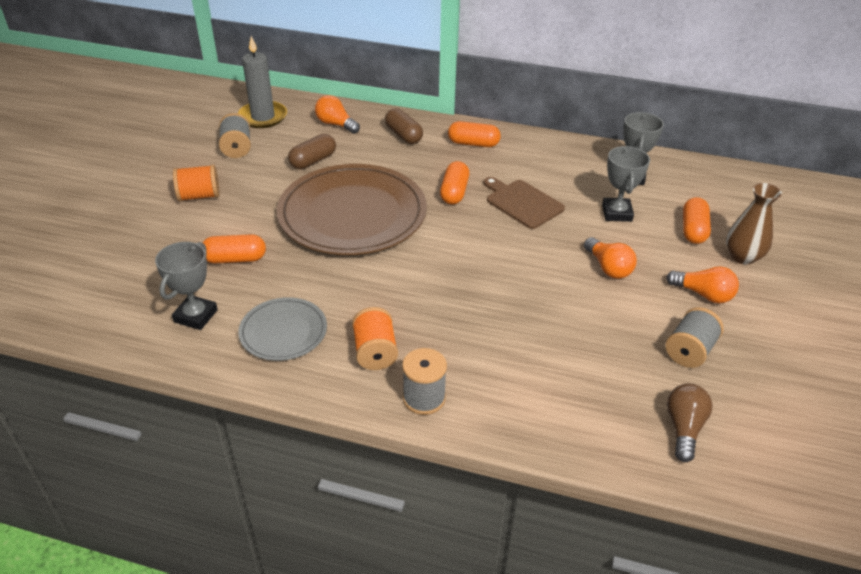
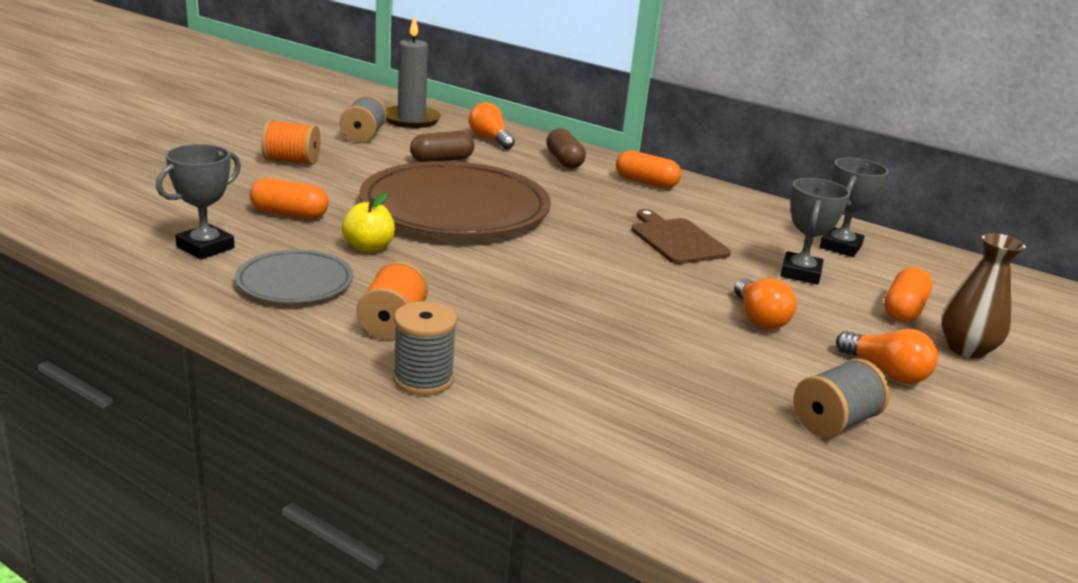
camera: 15 degrees right, 15 degrees down
(314, 278) = (369, 247): none -> yellow apple
(454, 192) = (594, 215): orange capsule -> none
(684, 428) = (780, 500): brown light bulb -> none

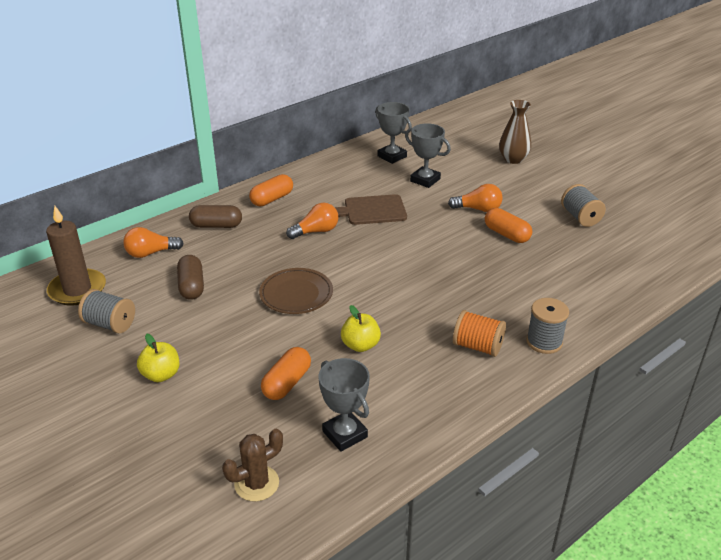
camera: 70 degrees left, 10 degrees up
(132, 211) = (256, 483): none -> brown cactus
(291, 161) = (161, 375): orange spool -> yellow apple
(295, 282) = (413, 387): grey plate -> none
(411, 120) = (77, 290): grey candle -> brown candle
(455, 208) = (296, 294): brown plate -> brown plate, size x0.50
(886, 372) = (535, 188): orange light bulb -> orange light bulb (316, 231)
(903, 310) = (471, 162): orange capsule -> orange capsule (506, 234)

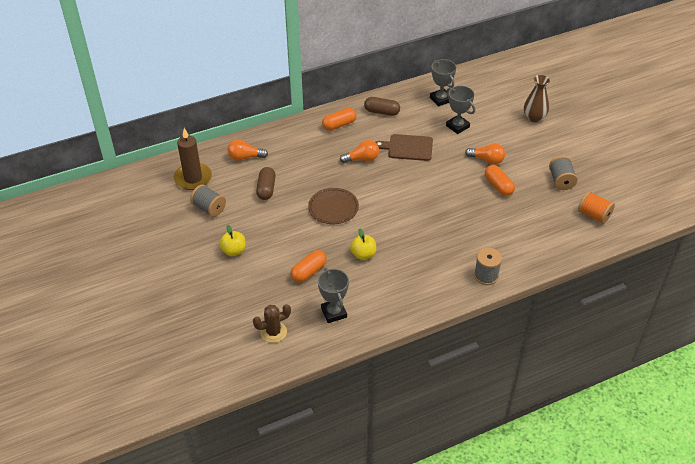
camera: 15 degrees right, 10 degrees up
(216, 225) = (294, 142): brown capsule -> brown capsule (382, 112)
(477, 346) = (440, 270): orange spool -> orange spool (594, 215)

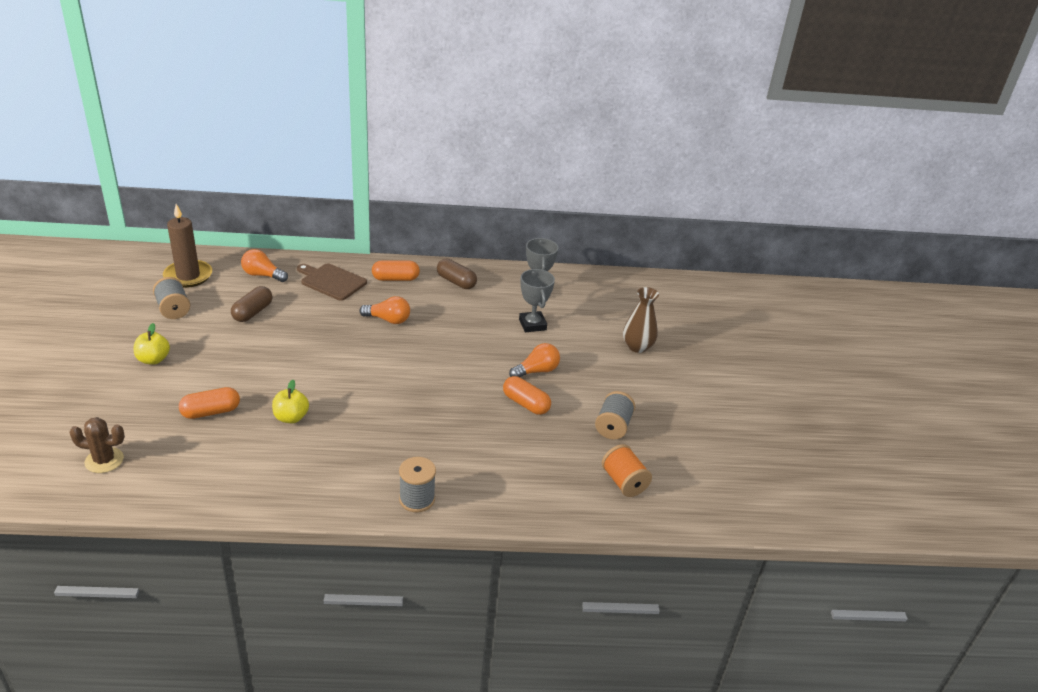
camera: 20 degrees right, 10 degrees down
(333, 208) = (306, 357): brown plate -> none
(334, 313) = (193, 467): grey trophy -> none
(408, 147) = (452, 326): brown cutting board -> brown cutting board (331, 281)
(487, 160) = (536, 371): orange light bulb -> orange light bulb turned 75 degrees counterclockwise
(498, 186) = (526, 404): orange capsule -> orange capsule turned 45 degrees counterclockwise

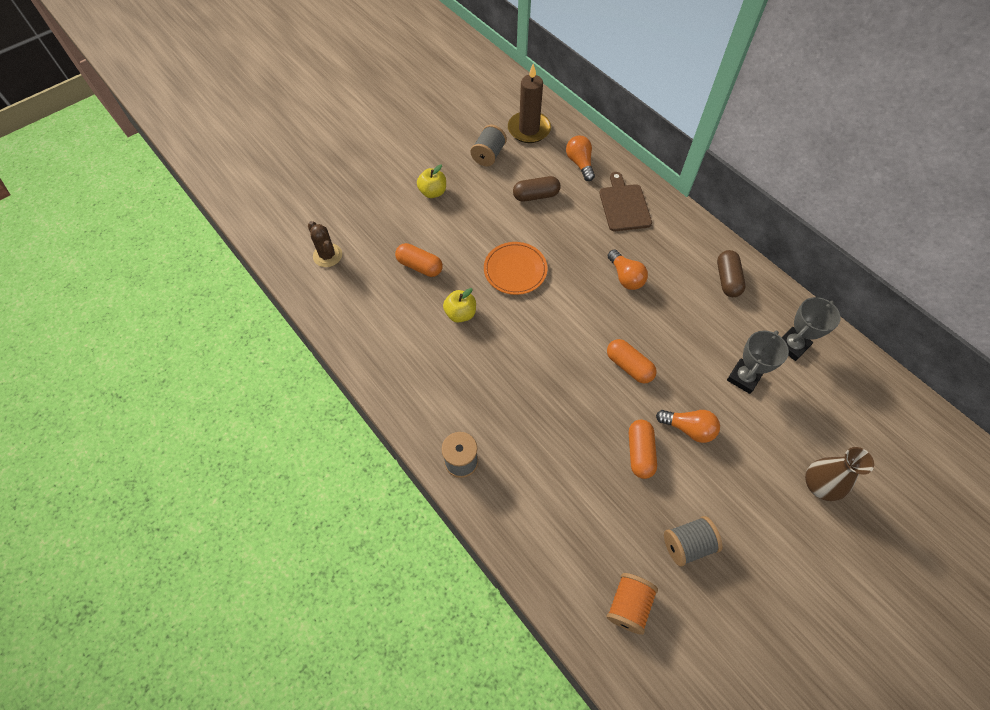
camera: 55 degrees right, 25 degrees up
(299, 365) = (515, 270): none -> orange plate
(395, 279) = (678, 239): orange capsule -> orange capsule (629, 366)

